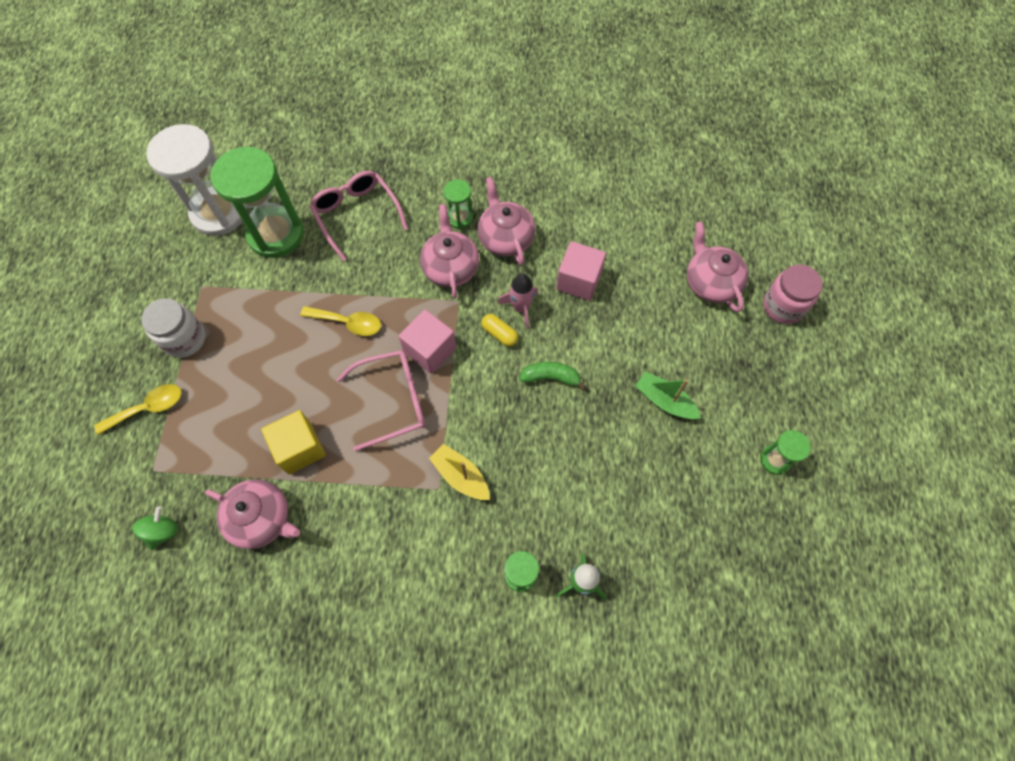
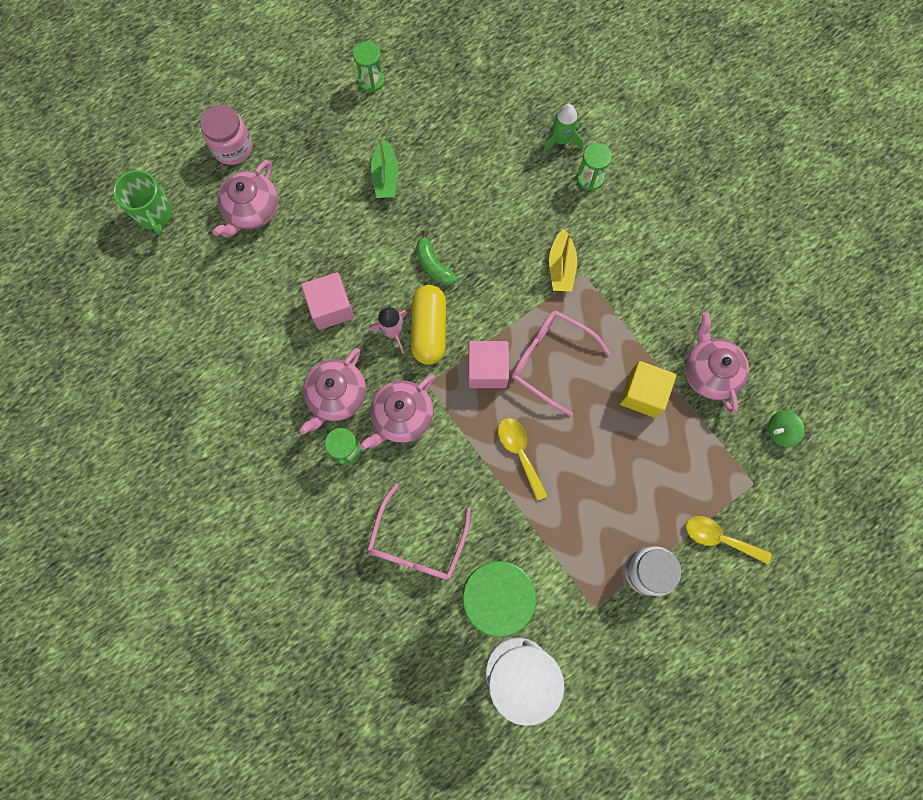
camera: 130 degrees left, 10 degrees up
(499, 334) = (429, 329): yellow capsule -> yellow capsule, size x1.88
(760, 218) = (154, 213): none -> green mug

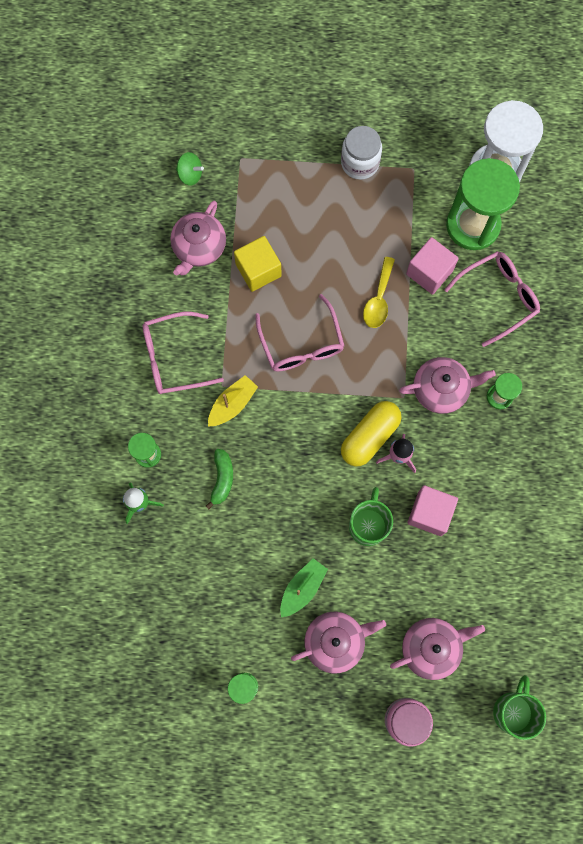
camera: 140 degrees left, 0 degrees up
(336, 396) = (477, 442): pink teapot -> pink teapot (335, 641)
(373, 260) = (368, 525): none -> green mug
(433, 265) = (325, 483): green banana -> green banana (222, 479)
(487, 369) = (352, 373): pink cube -> pink cube (429, 272)
(641, 265) = (174, 358): none -> pink glasses
(719, 538) = (294, 145): yellow spoon -> none

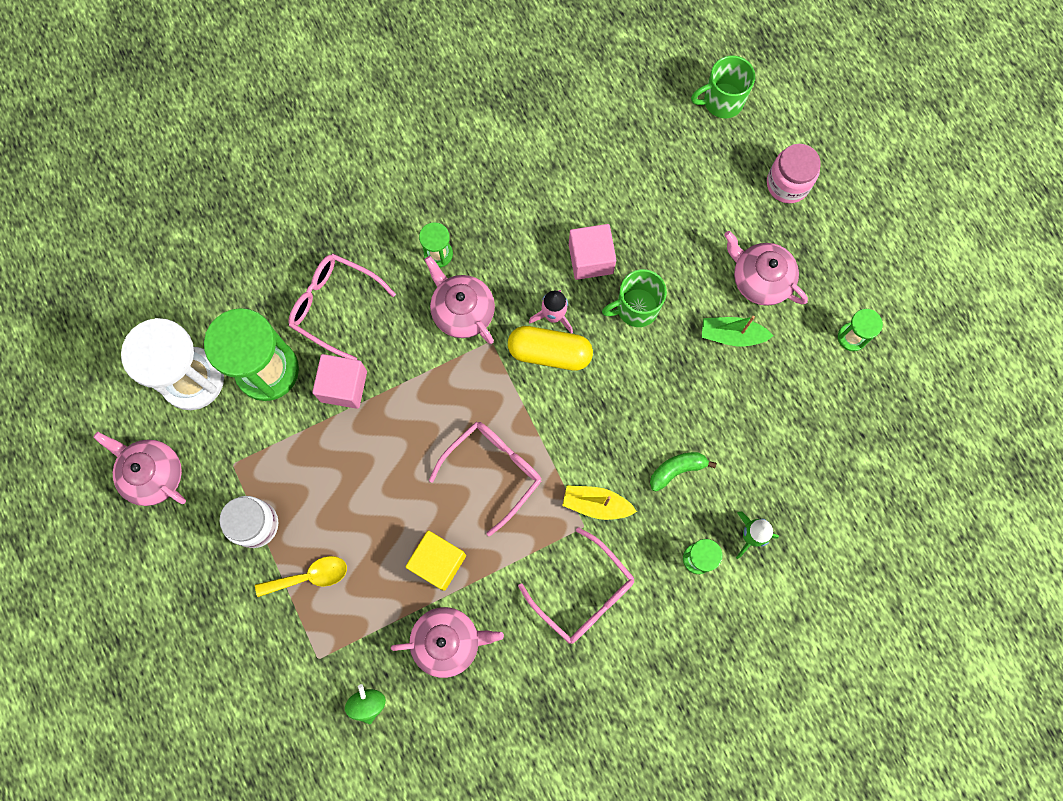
camera: 120 degrees left, 0 degrees up
(378, 299) = (401, 421): yellow spoon -> yellow spoon (309, 576)
(431, 647) = (712, 194): pink teapot -> pink teapot (153, 474)

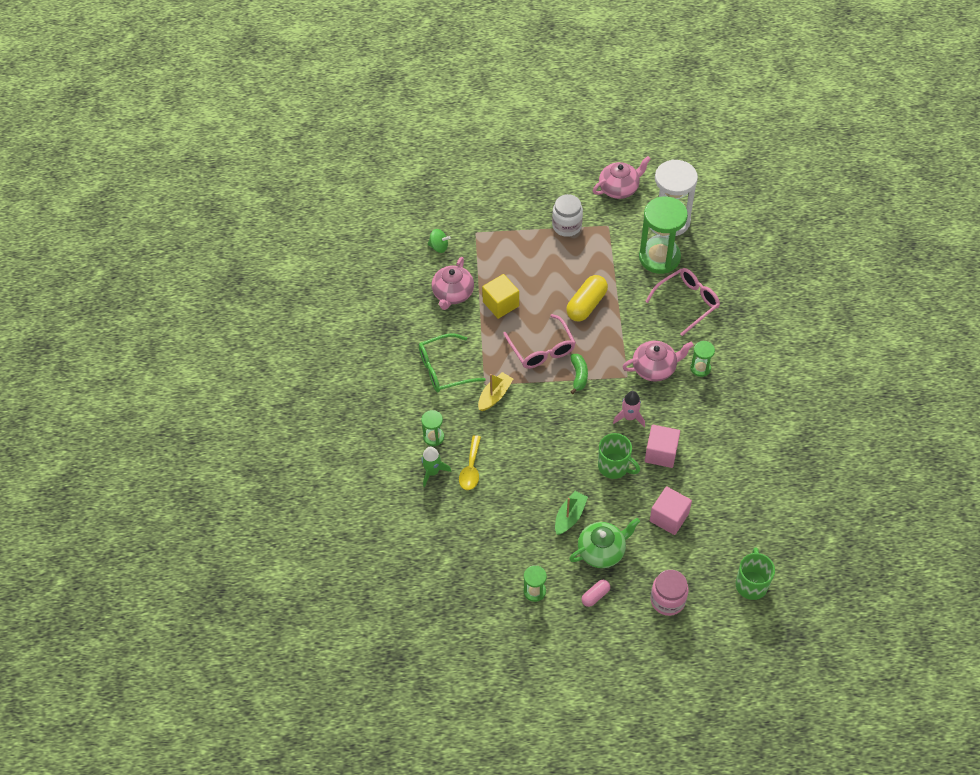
camera: 115 degrees right, 20 degrees down
(309, 576) = (524, 242): yellow spoon -> yellow spoon (471, 469)
(343, 386) = (632, 291): pink cube -> pink cube (669, 517)
(549, 352) = (605, 406): yellow capsule -> yellow capsule (586, 305)
(584, 593) = (444, 369): pink glasses -> green glasses
(636, 308) = (614, 466): green mug -> green mug turned 120 degrees clockwise
(677, 470) = (494, 448): green banana -> green banana (578, 375)
(760, 279) = (602, 551): pink teapot -> green teapot
(822, 265) = (595, 596): none -> pink capsule

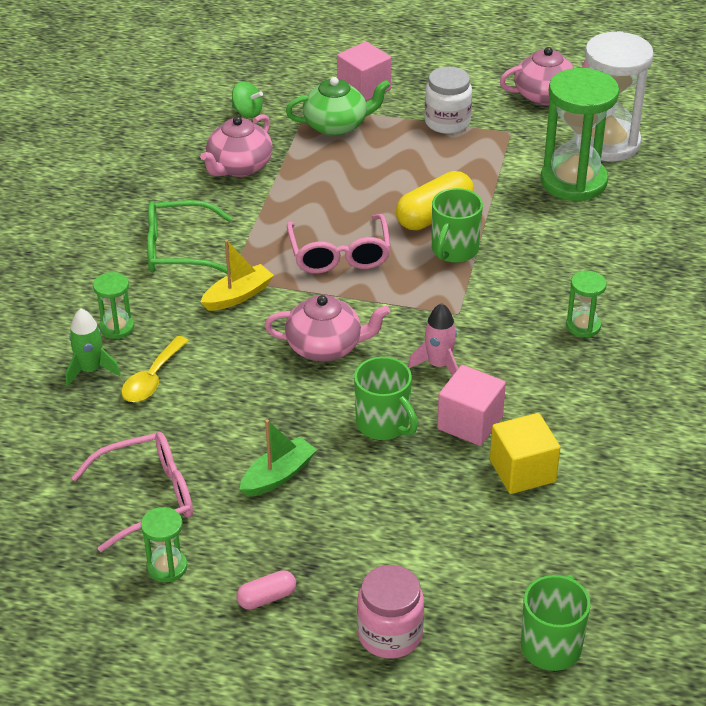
camera: 15 degrees right, 15 degrees down
(501, 304) = (304, 191): yellow cube -> yellow cube (522, 471)
(578, 375) = (381, 297): green banana -> none
(602, 551) = (309, 535): green teapot -> green teapot (336, 125)
(608, 329) = (454, 250): none -> green mug
(654, 368) = (508, 311): pink teapot -> pink teapot (325, 347)
(669, 517) = (445, 514): pink cube -> pink cube (364, 88)
(687, 302) = (595, 242): pink glasses -> pink glasses (147, 497)

